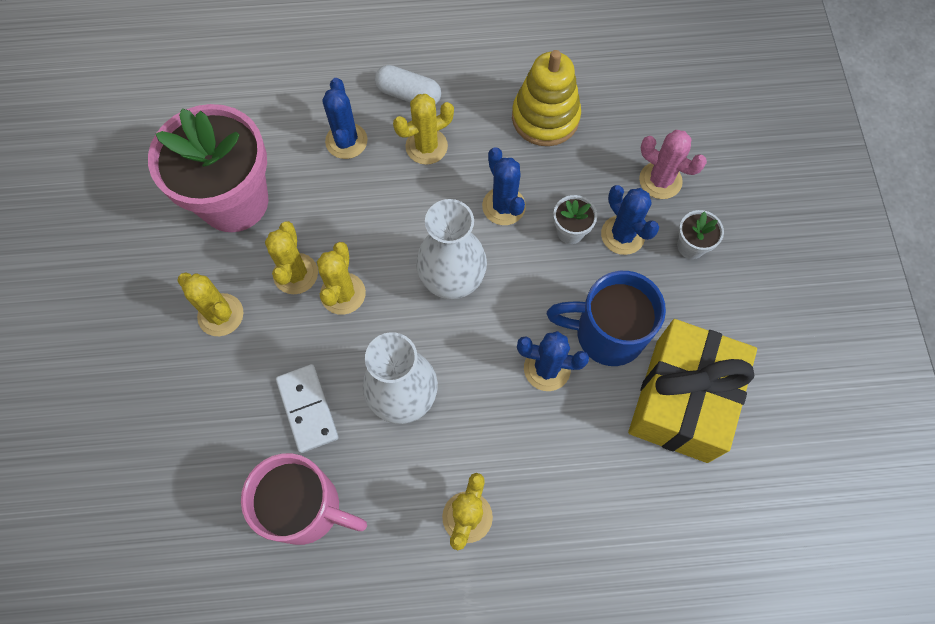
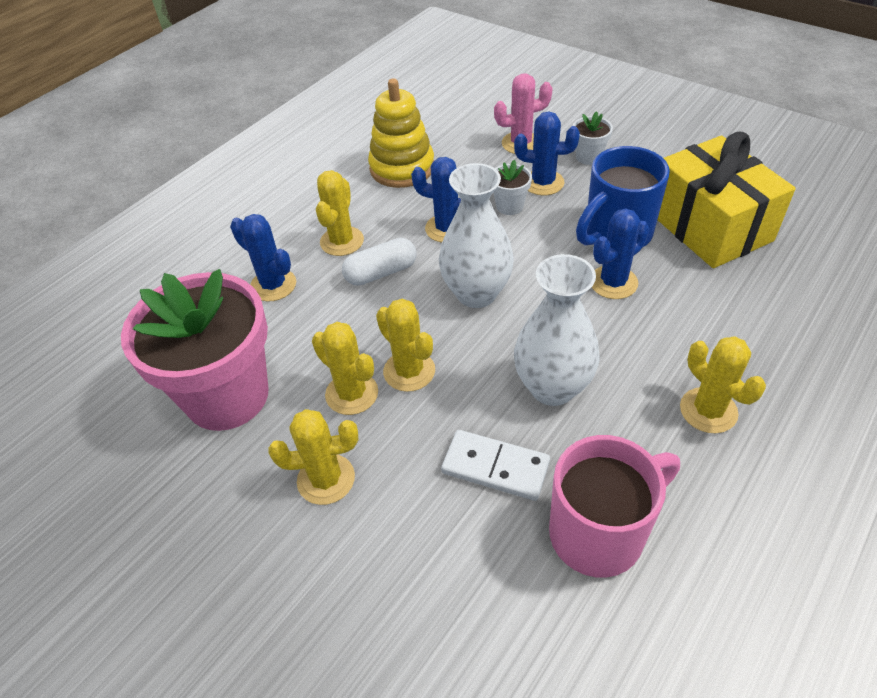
camera: 45 degrees left, 20 degrees down
(408, 95) = (284, 226): white capsule -> white capsule (381, 273)

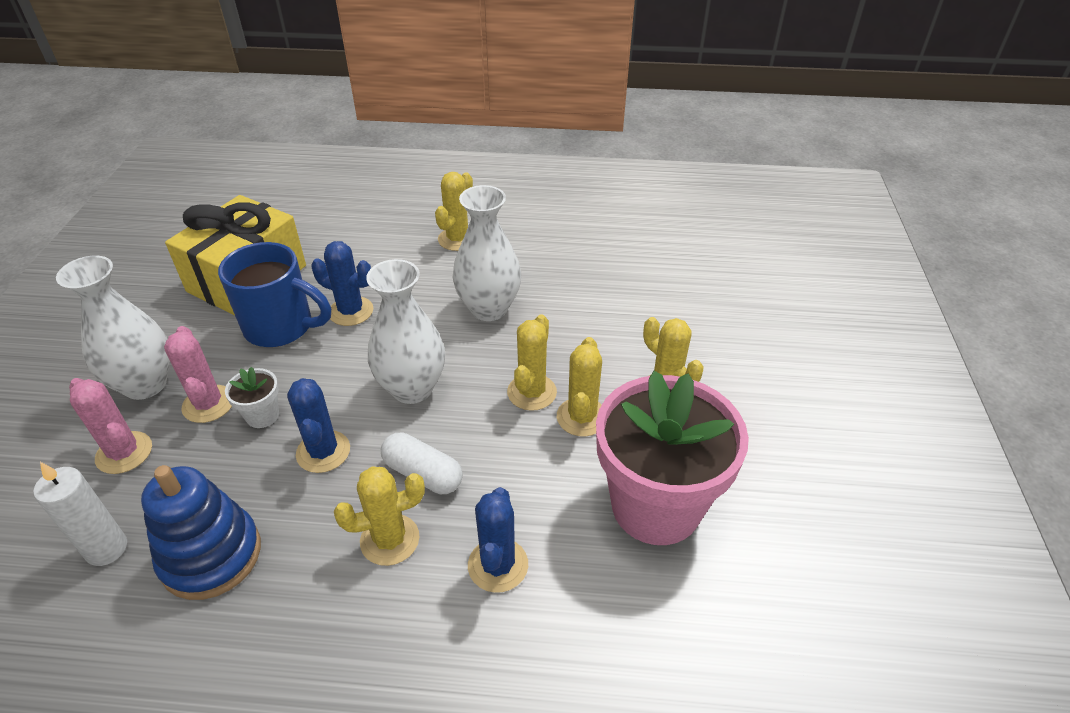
camera: 125 degrees left, 5 degrees down
(402, 168) = (211, 555): yellow stacking toy -> blue stacking toy
(443, 132) = (106, 549): none -> white candle
(495, 467) = (578, 312): white domino -> none
(543, 183) = (208, 404): blue cactus -> pink cactus
(588, 157) = (145, 384): white flower pot -> white vase
(600, 532) = (584, 257): pink mug -> none

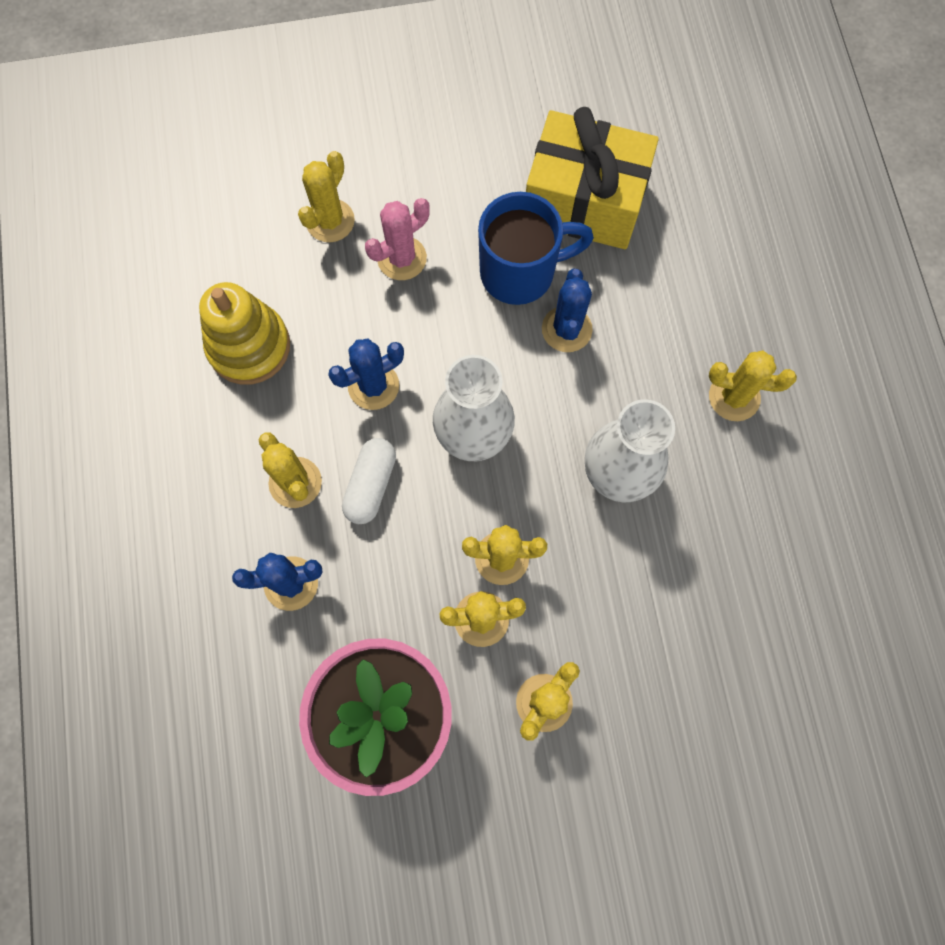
camera: 75 degrees right, 30 degrees up
(106, 549) = (237, 265): white candle -> none
(124, 453) = (330, 221): pink cactus -> yellow cactus
(145, 384) = (410, 191): white vase -> none
(211, 555) = (249, 346): blue stacking toy -> yellow stacking toy
(262, 415) = (401, 312): white flower pot -> none
(281, 327) = (520, 272): blue mug -> blue mug turned 105 degrees counterclockwise

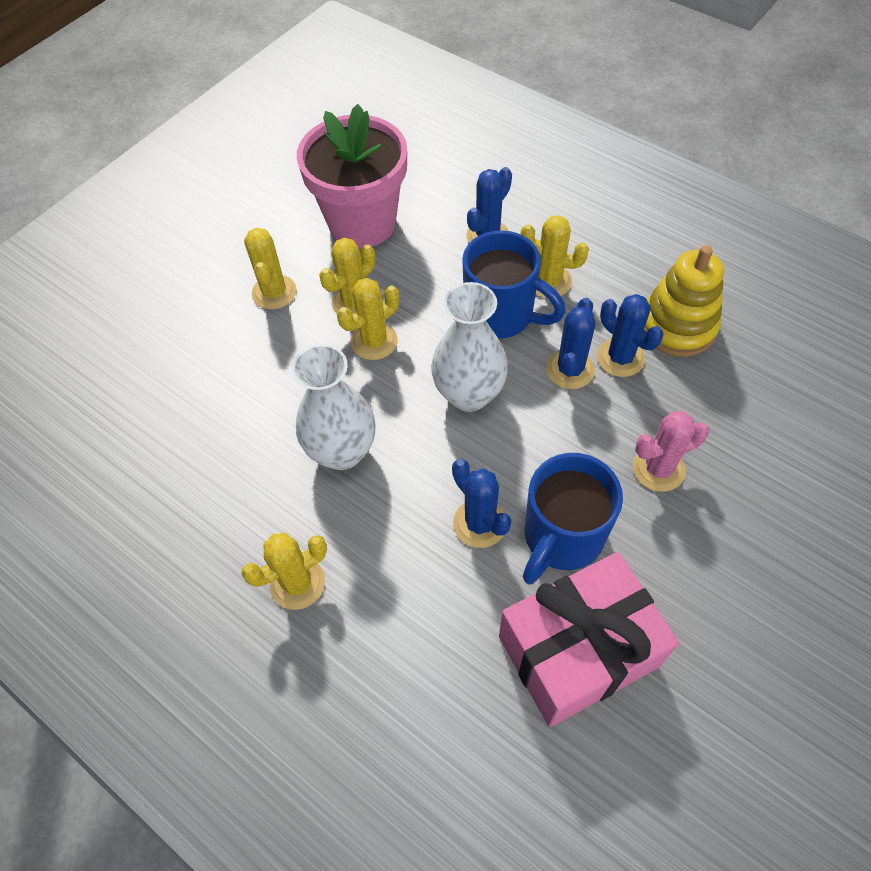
camera: 140 degrees right, 15 degrees down
(324, 361) = (620, 357): none -> blue cactus
(330, 221) = (742, 450): yellow cactus -> none
(371, 485) = (501, 315): white capsule -> blue mug
(402, 258) = (658, 469): pink cactus -> pink cactus turned 60 degrees clockwise
(584, 201) = (578, 651): yellow gift -> pink gift

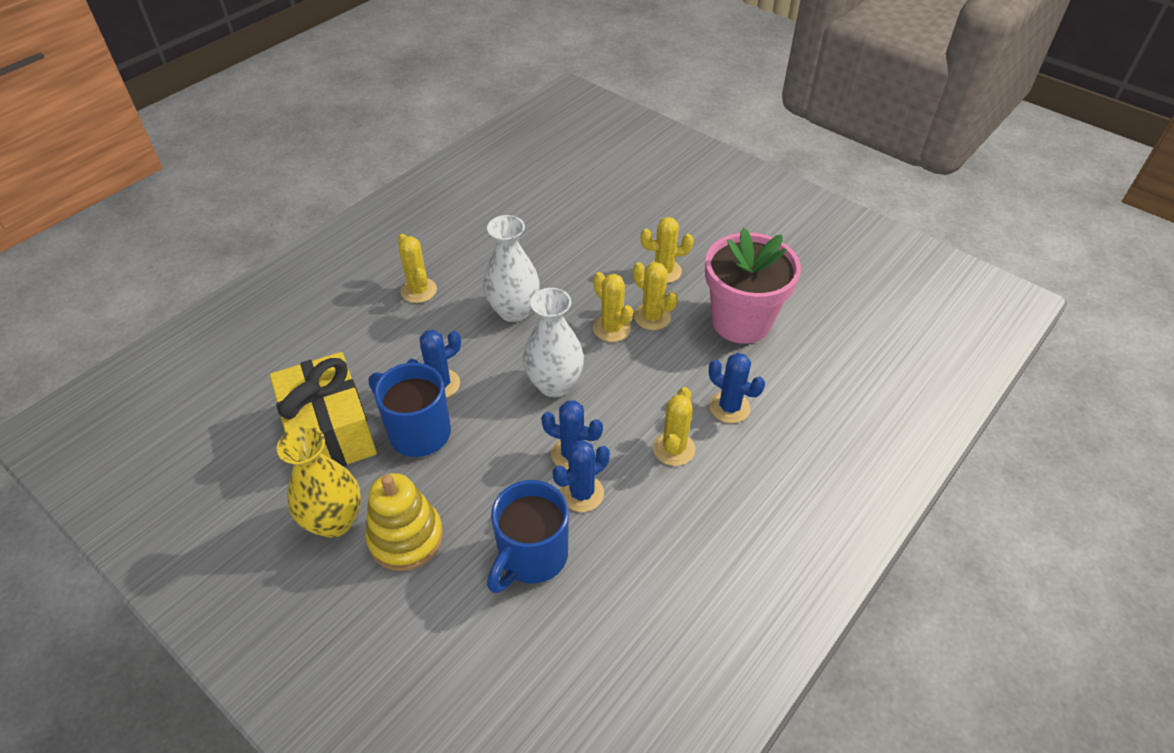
camera: 90 degrees right, 10 degrees down
(501, 315) = (634, 411): blue mug -> blue mug (531, 557)
(578, 651) = (330, 432): pink gift -> yellow gift
(658, 469) = (464, 505): pink cactus -> none
(677, 326) = (615, 546): yellow stacking toy -> yellow stacking toy (406, 538)
(712, 611) = (334, 521): none -> yellow vase

